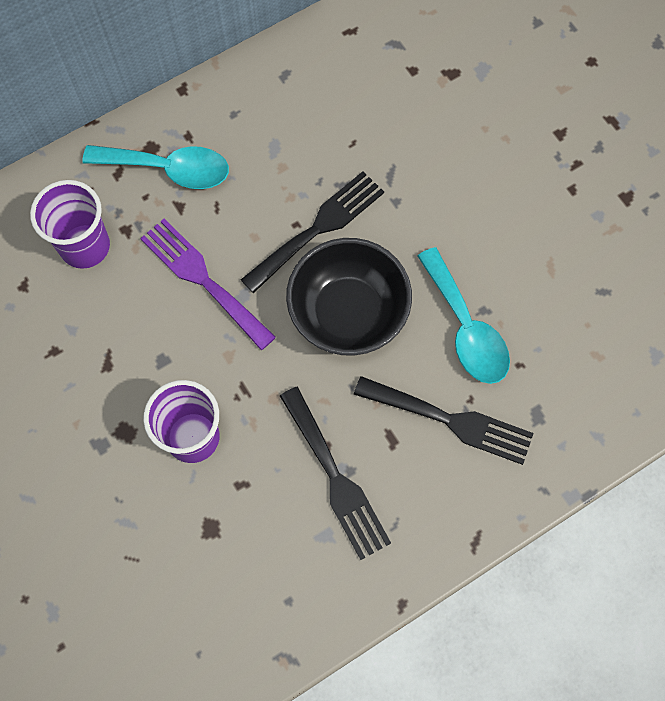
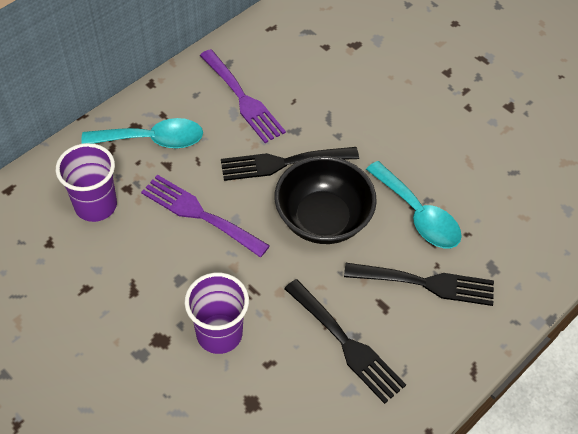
camera: 15 degrees left, 15 degrees down
(290, 130) = (243, 99): none -> purple fork
(318, 228) = (282, 163): black fork -> black fork turned 135 degrees counterclockwise

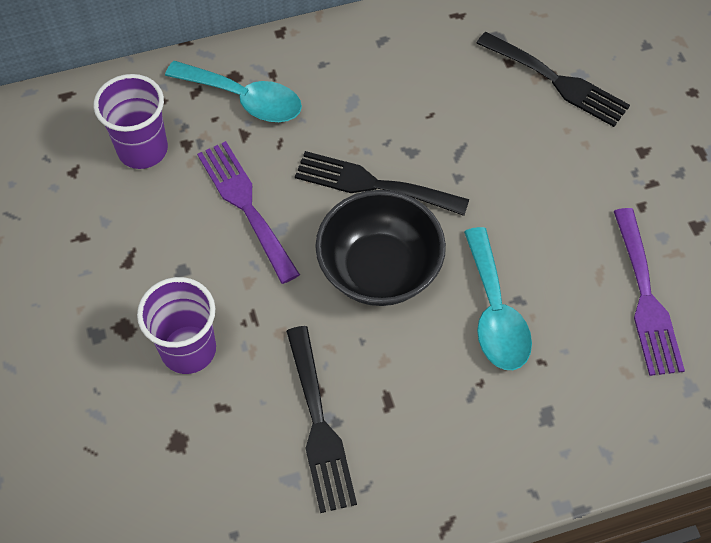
camera: 30 degrees right, 5 degrees up
(243, 99) = (372, 90): purple fork -> purple fork (646, 298)
(426, 283) = (454, 398): black fork -> black fork (557, 81)

